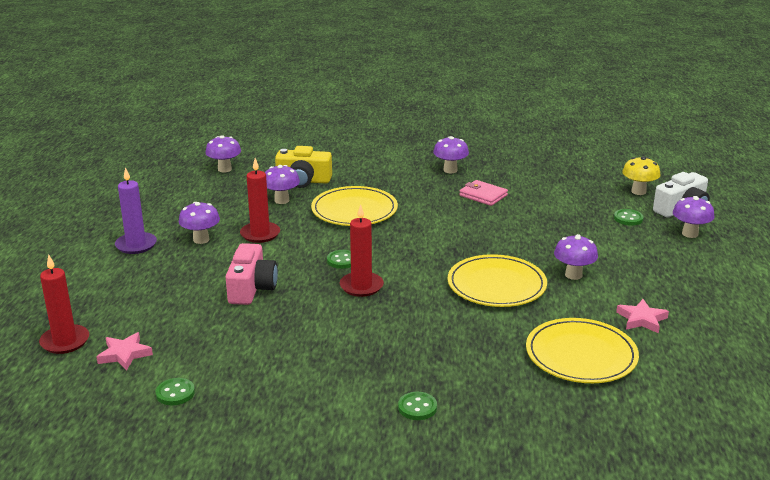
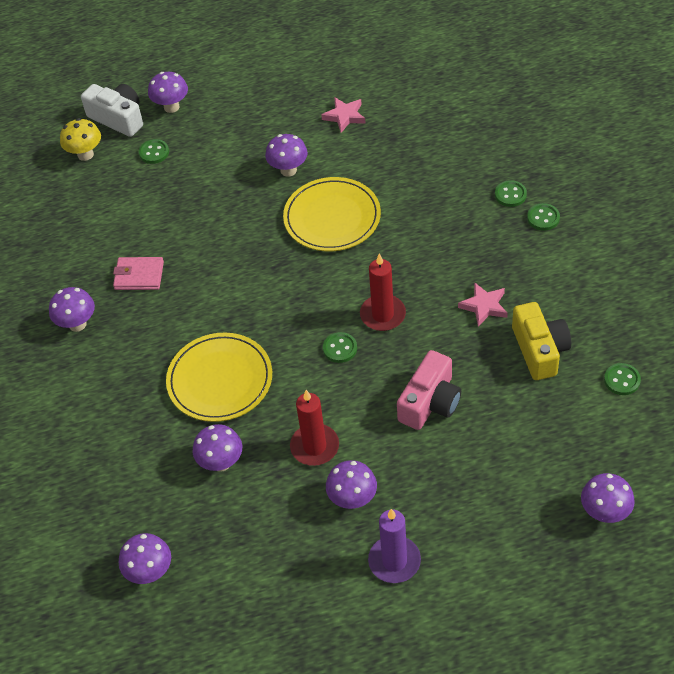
camera: 105 degrees left, 25 degrees up
(65, 341) = (604, 513): red candle -> purple mushroom
(125, 354) = (594, 449): pink star -> pink star (484, 306)
(251, 288) = (430, 402): pink camera -> pink camera turned 135 degrees clockwise
(303, 181) = (157, 463): yellow camera -> yellow camera (539, 350)
(466, 395) = (510, 195): none -> green button
(483, 195) = (139, 276): pink wallet -> pink wallet turned 75 degrees clockwise
(581, 355) = (417, 142): yellow plate -> none

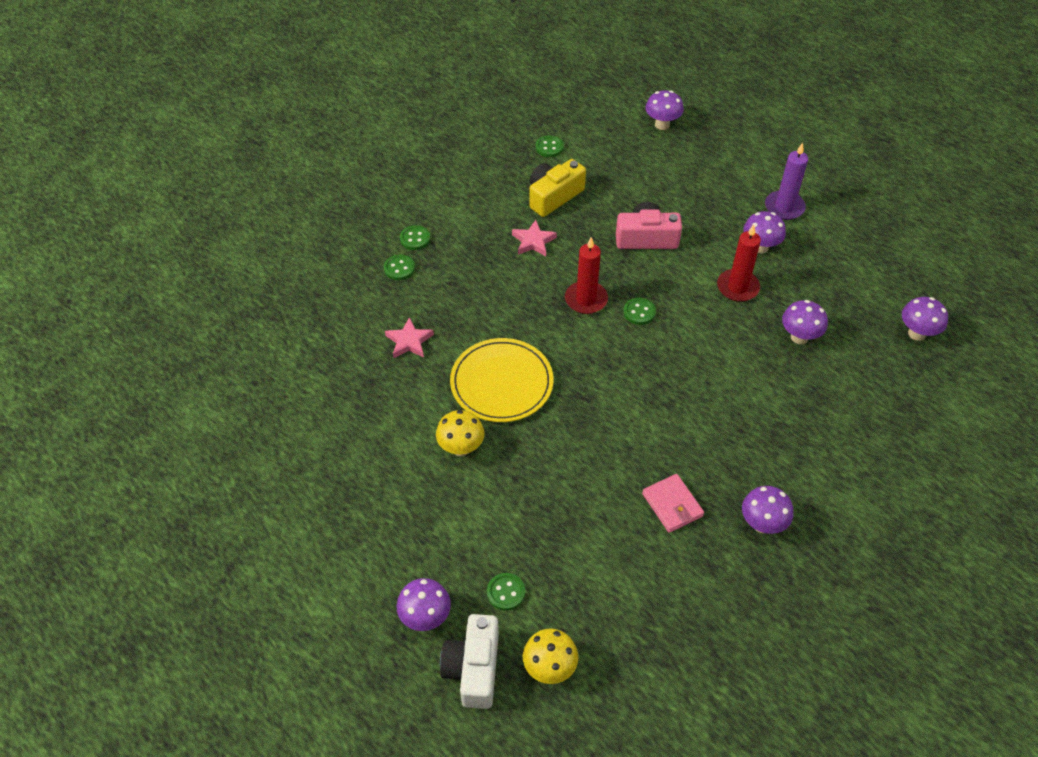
camera: 125 degrees left, 0 degrees up
(220, 380) = (730, 377): yellow plate -> none
(288, 170) = (461, 448): purple mushroom -> yellow mushroom
(344, 116) = (359, 435): pink star -> pink star (409, 341)

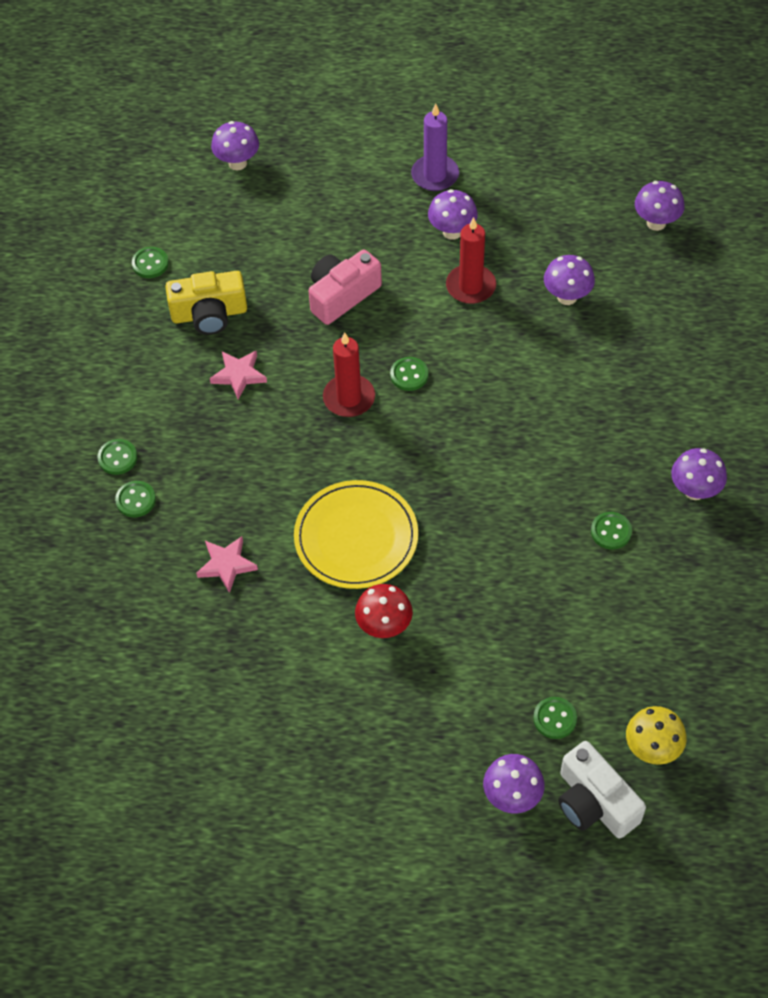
camera: 40 degrees left, 5 degrees up
(461, 448) = (384, 626): yellow mushroom -> red mushroom
(553, 196) = (209, 314): yellow camera -> yellow camera turned 105 degrees counterclockwise
(672, 505) = (611, 531): pink wallet -> green button

